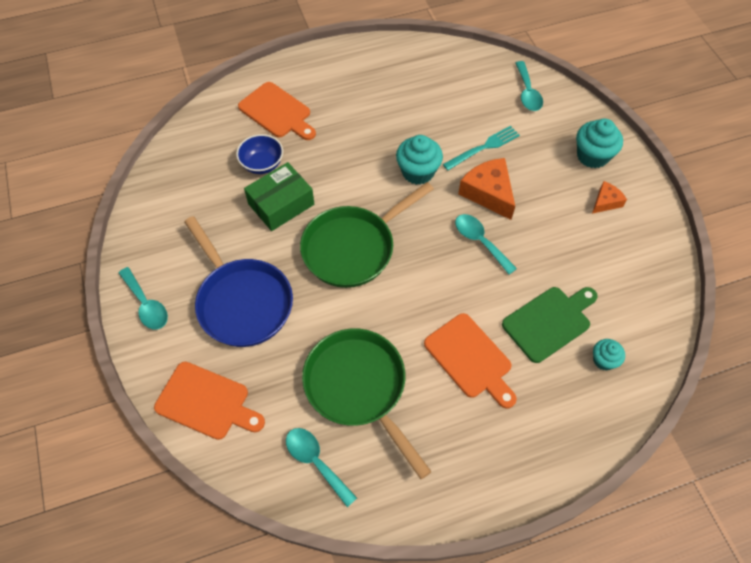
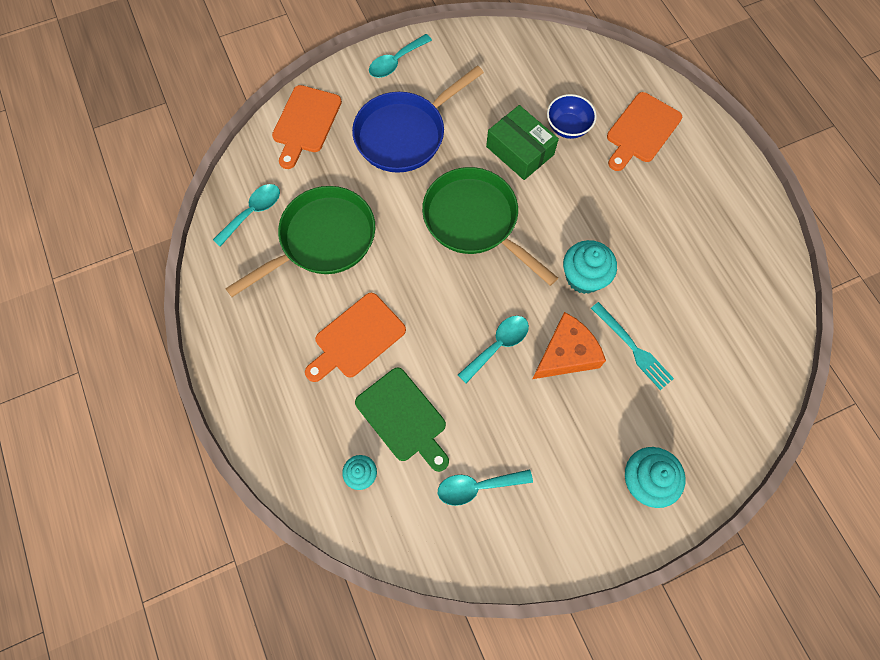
camera: 85 degrees right, 10 degrees up
(527, 92) = (735, 401): turquoise spoon -> turquoise spoon (477, 486)
(606, 202) = (574, 492): orange cheese -> none

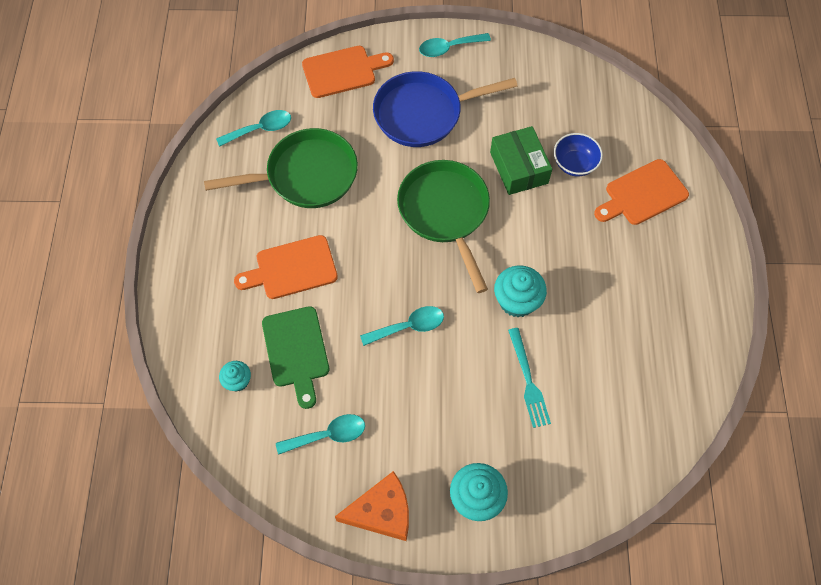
camera: 25 degrees right, 5 degrees down
(305, 123) = (343, 71): orange cutting board -> orange cutting board turned 150 degrees counterclockwise
(477, 486) = (328, 435): turquoise spoon -> turquoise spoon turned 150 degrees clockwise
(566, 354) = (465, 359): orange cheese -> orange cheese (382, 512)

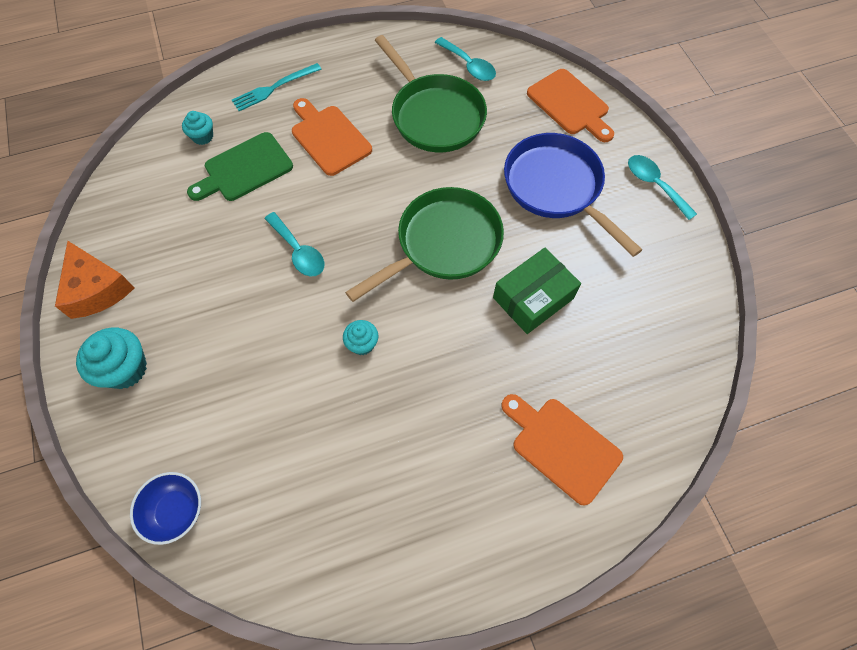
camera: 70 degrees right, 0 degrees up
(328, 435) = (166, 221): turquoise spoon -> none
(517, 301) = (362, 344): turquoise cupcake -> turquoise cupcake, size x0.59
(528, 381) = (269, 382): turquoise fork -> turquoise fork (274, 88)
(574, 164) = (567, 355): blue bowl -> blue bowl (176, 511)

